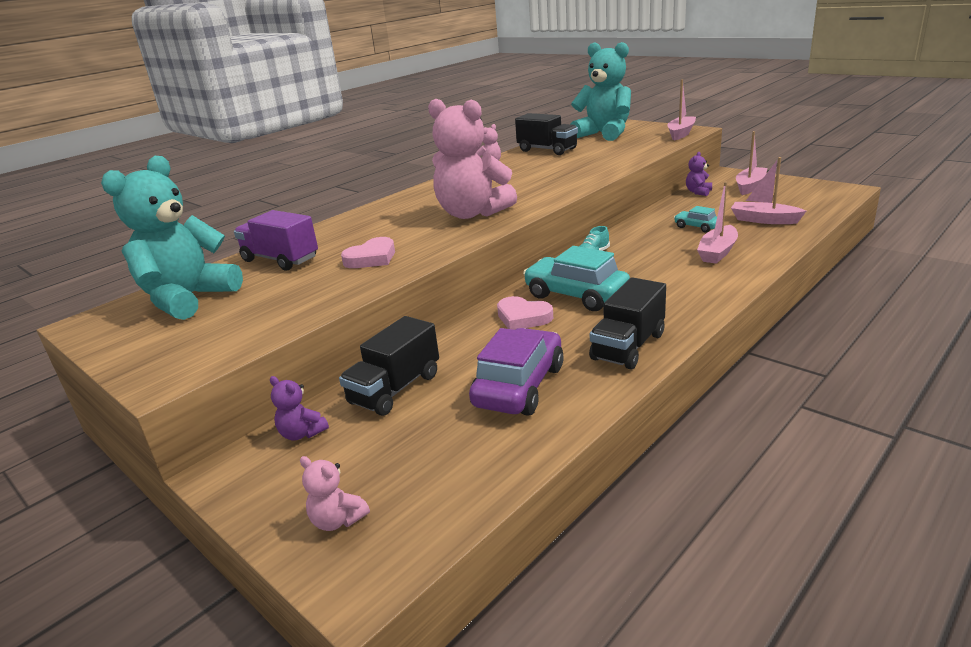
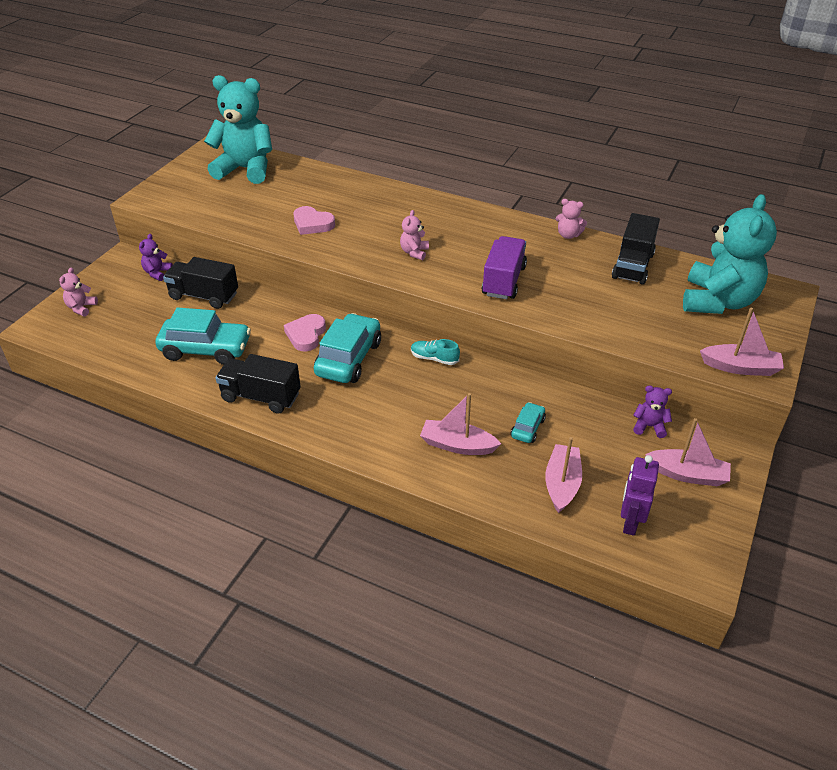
camera: 70 degrees right, 15 degrees up
(280, 259) = (310, 184): purple truck -> purple truck (503, 281)
(472, 213) = (414, 252): pink teddy bear -> pink teddy bear, size x0.42
(519, 386) = (206, 349): purple car -> turquoise car
(802, 204) = (630, 522): none -> purple robot

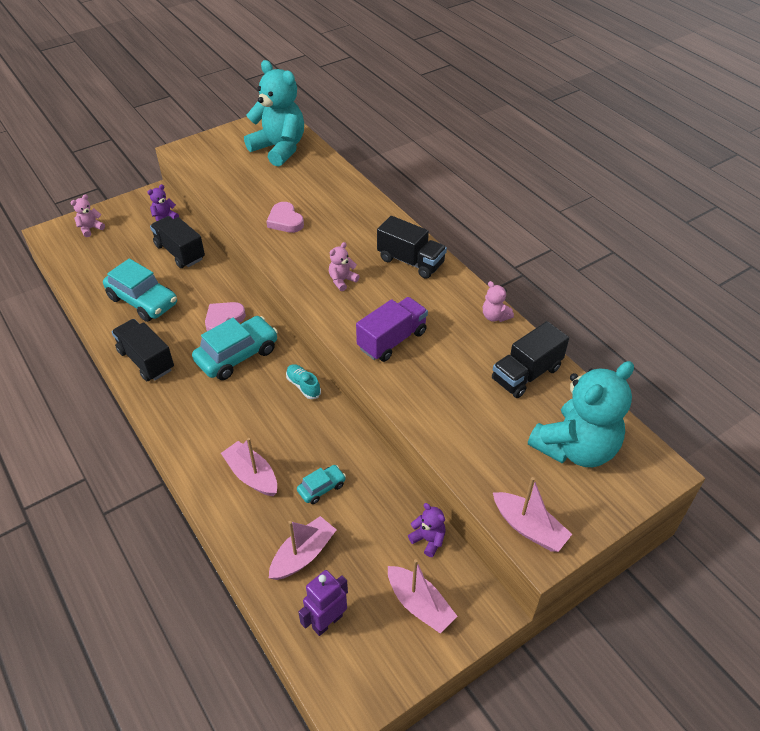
camera: 30 degrees right, 5 degrees up
(459, 219) = (410, 261): none -> black truck

